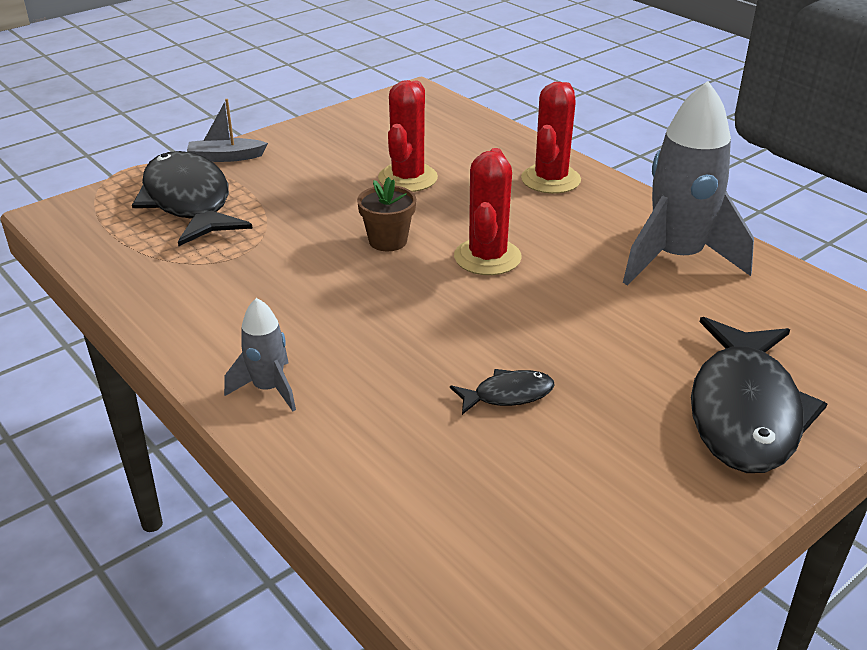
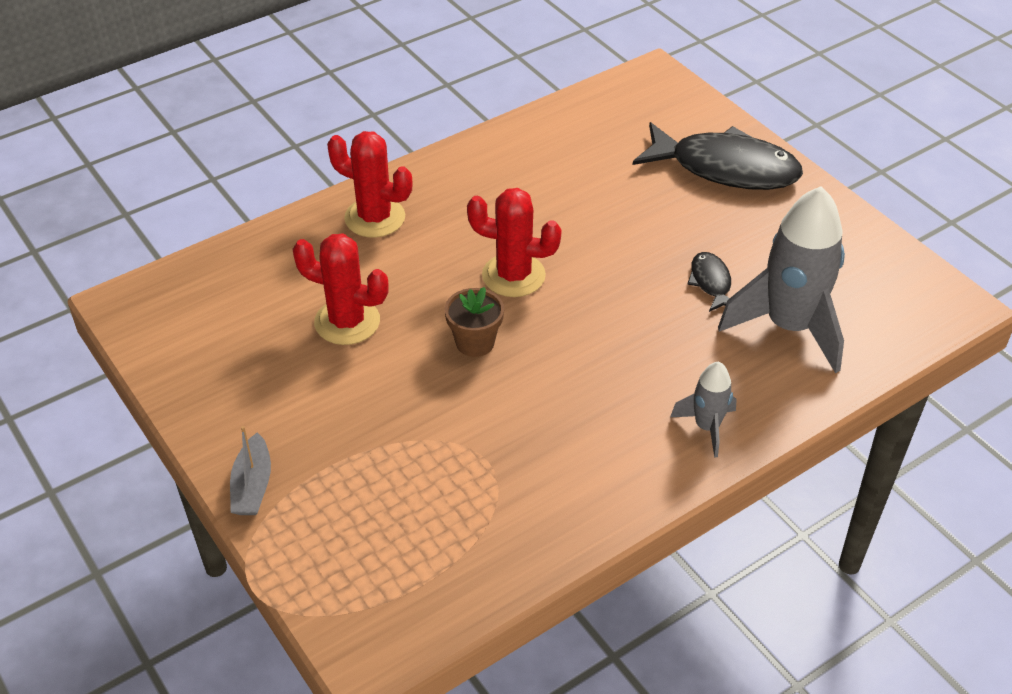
camera: 85 degrees left, 10 degrees up
(188, 201) = (361, 514): black fish -> none
(676, 258) = (529, 163): grey rocket -> grey rocket (789, 327)

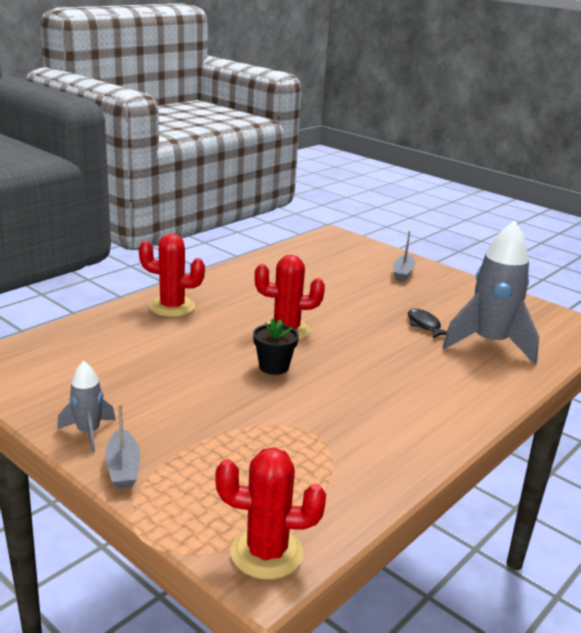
camera: 15 degrees left, 20 degrees down
(347, 322) = (170, 362): red cactus -> red cactus (266, 553)
(475, 342) = (274, 367): brown flower pot -> black flower pot
(707, 427) = (466, 399): grey rocket -> grey rocket (88, 433)
(725, 168) = (403, 273): black fish -> grey boat

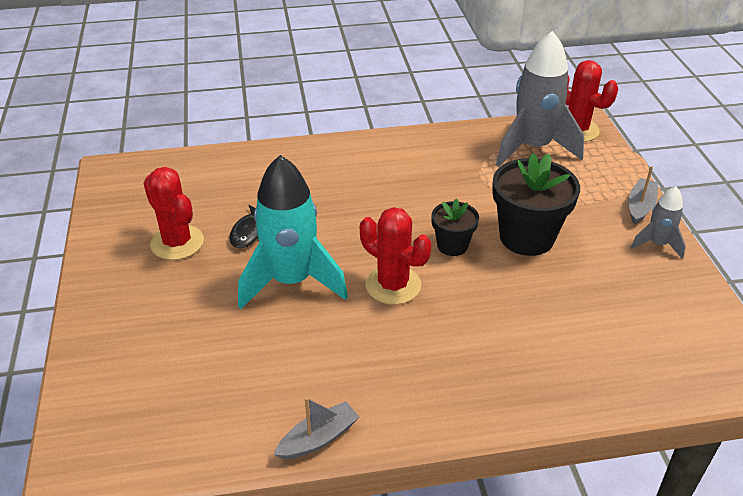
camera: 140 degrees left, 15 degrees up
(172, 307) = (489, 383): red cactus -> red cactus (177, 243)
(219, 394) = (526, 237): none -> black flower pot
(352, 311) = (291, 281): none -> turquoise rocket
(403, 273) = (135, 320): grey boat -> grey boat (318, 438)
(489, 343) = (229, 189): grey rocket -> grey rocket (533, 148)

